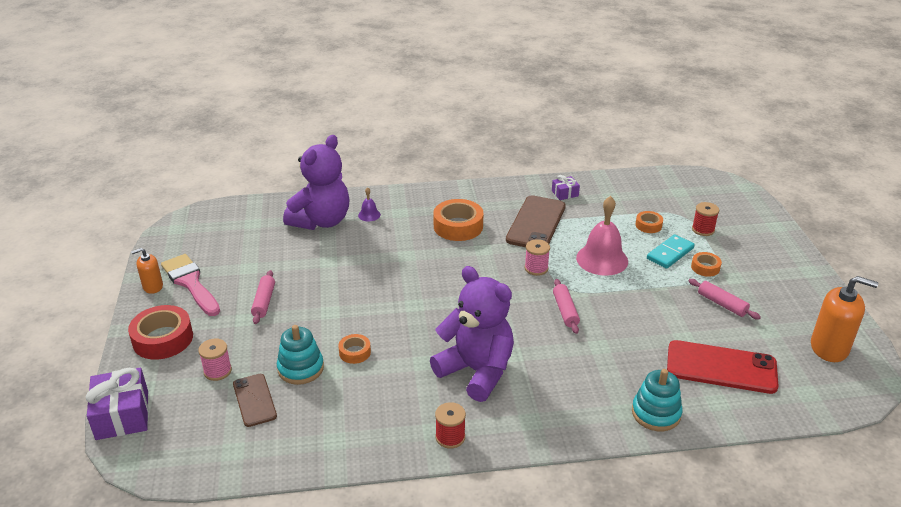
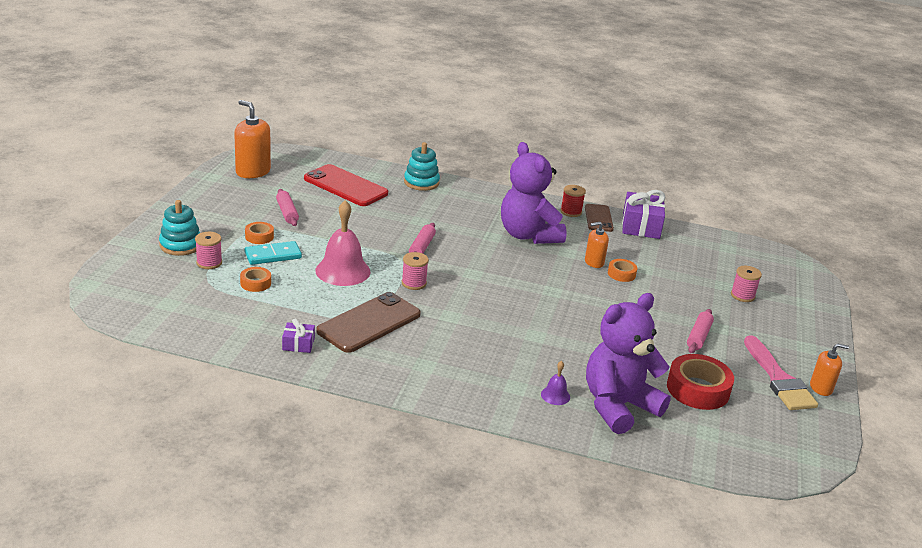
camera: 160 degrees left, 5 degrees down
(122, 415) = (818, 290): purple gift -> purple gift (641, 226)
(163, 339) = (797, 334): red tape -> red tape (698, 389)
(254, 400) = (711, 269): brown phone -> brown phone (598, 218)
(300, 368) = (670, 277): turquoise stacking toy -> turquoise stacking toy (180, 245)
(389, 358) = (594, 262): none -> orange soap dispenser
(458, 226) = (458, 347): orange tape -> none
(703, 230) = (209, 263): red spool -> pink spool

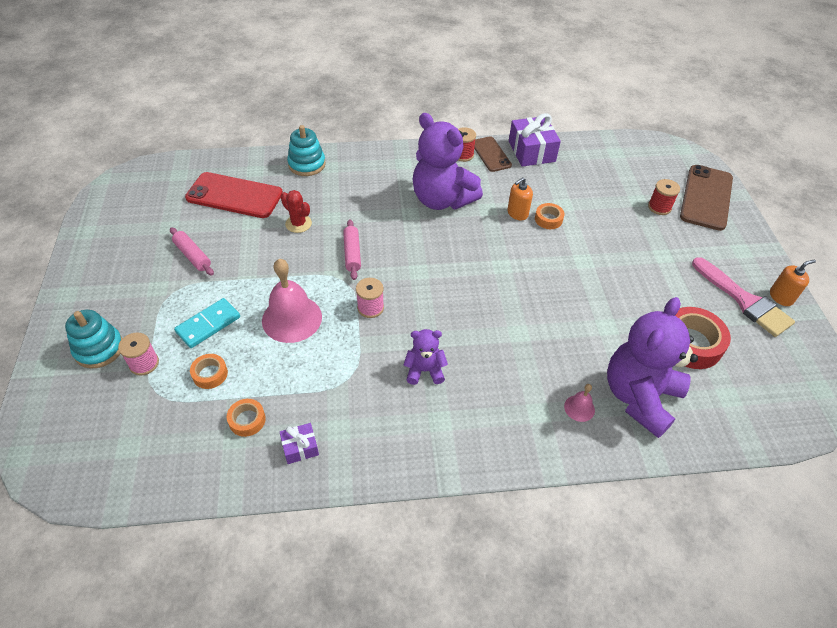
camera: 20 degrees left, 20 degrees up
(253, 172) = (127, 209): orange soap dispenser -> none
(259, 237) = (180, 302): orange tape -> orange tape (247, 420)
(369, 323) = (355, 383): brown phone -> brown phone (706, 197)
(388, 217) = (298, 224): none -> red cactus
(433, 333) = (424, 370): none -> purple teddy bear
(555, 395) = (579, 408): purple bell -> pink bell
(698, 336) = (654, 274): pink rolling pin -> none
(742, 295) = (659, 207): pink spool -> red spool

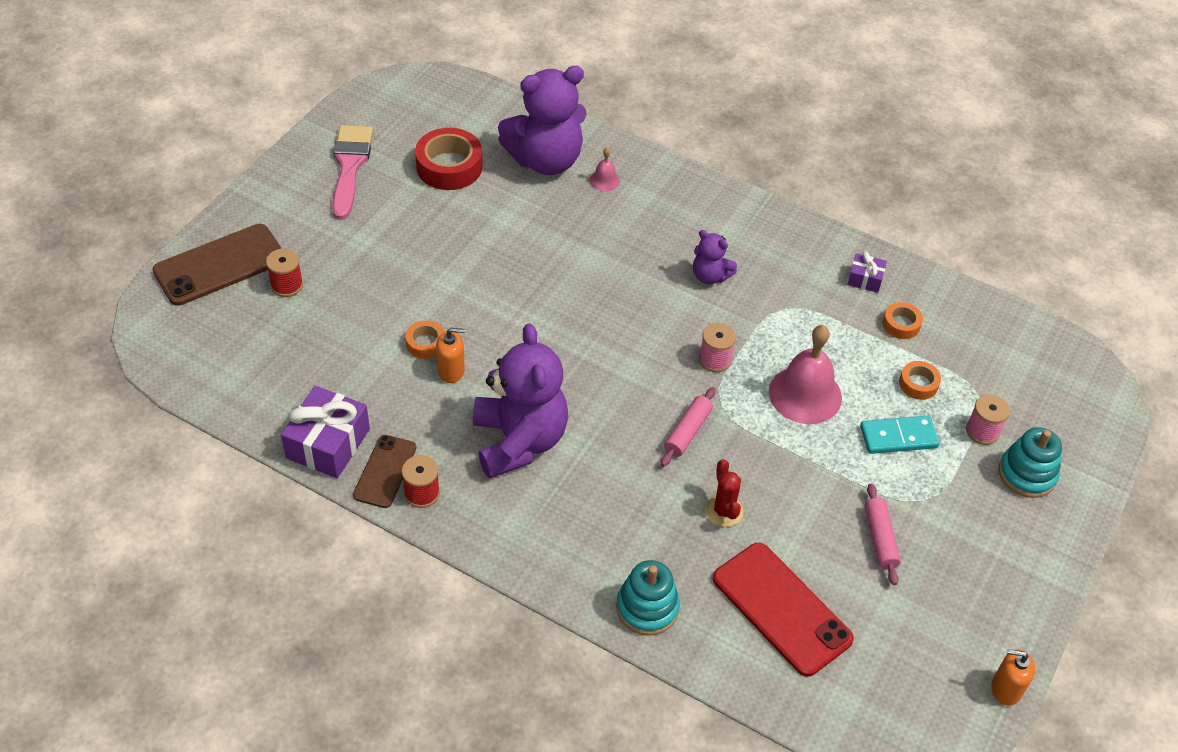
camera: 145 degrees left, 0 degrees up
(781, 297) = (313, 150): orange soap dispenser -> orange soap dispenser (1005, 689)

